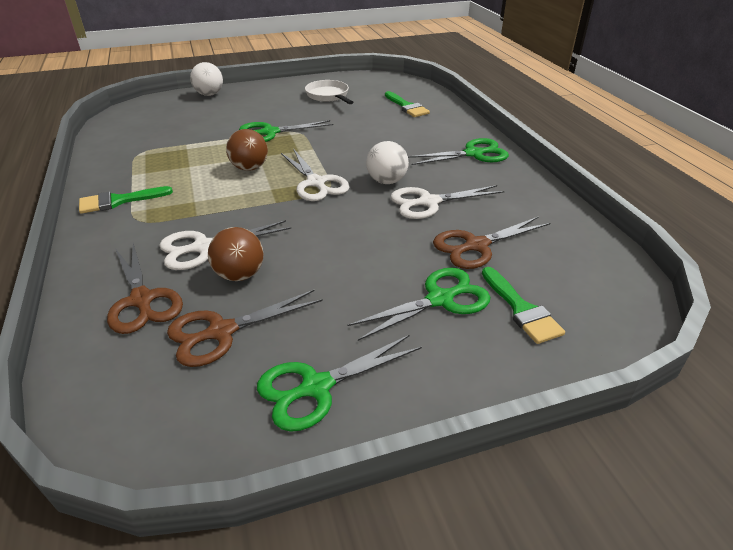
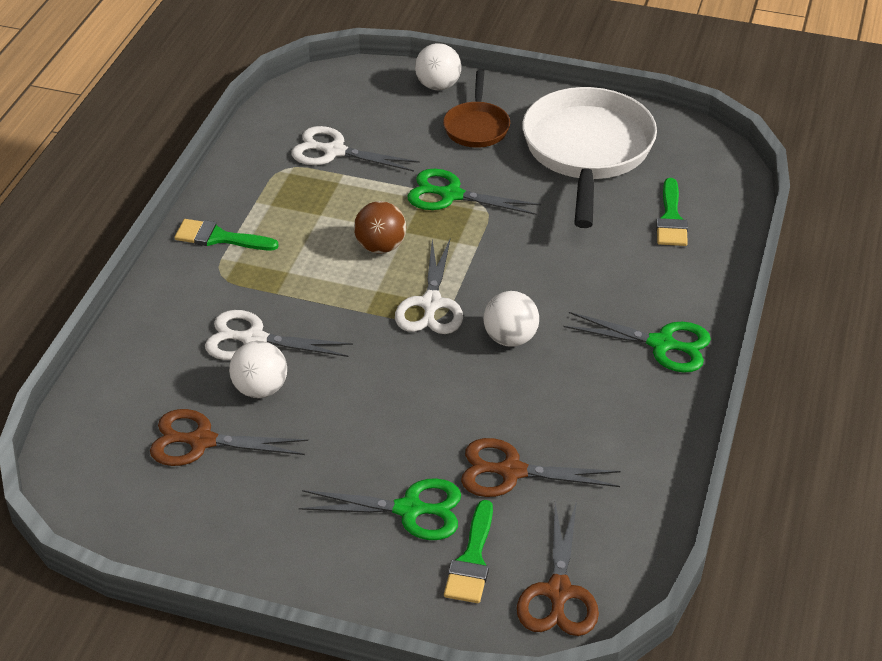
camera: 35 degrees right, 5 degrees up
(142, 300) = (164, 374): brown scissors -> brown scissors (559, 592)
(239, 275) = (260, 389): brown ball -> white ball
(252, 103) = (476, 126): none -> brown pan
(316, 387) = (232, 530): green scissors -> none
(328, 96) = (587, 152): white pan -> white pan, size x1.97
(429, 202) = (525, 391): white scissors -> white scissors (334, 151)

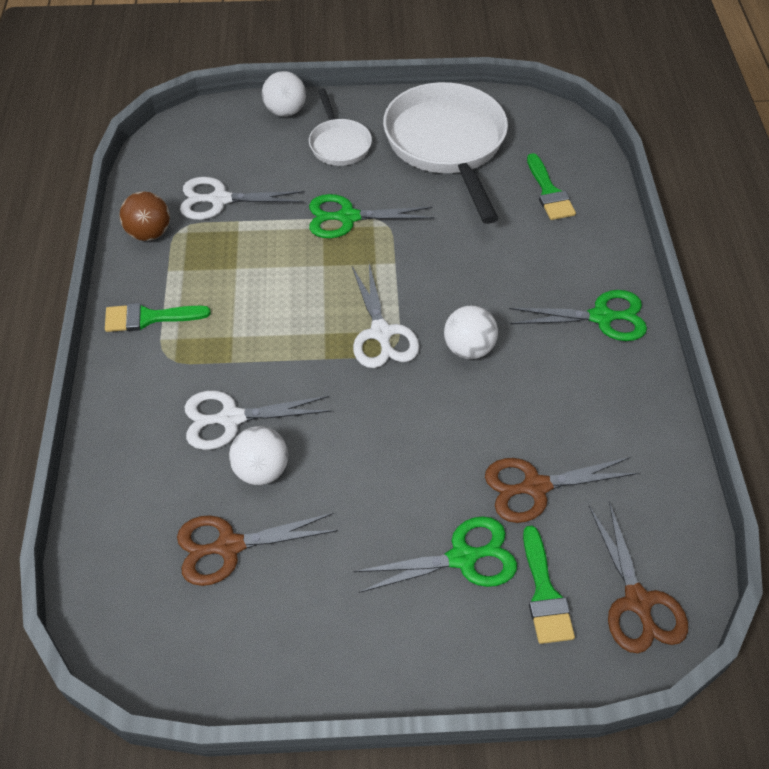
camera: 20 degrees left, 10 degrees up
(380, 246) = (307, 286): brown ball -> brown ball (149, 233)
(476, 126) = (339, 144): brown pan -> white pan

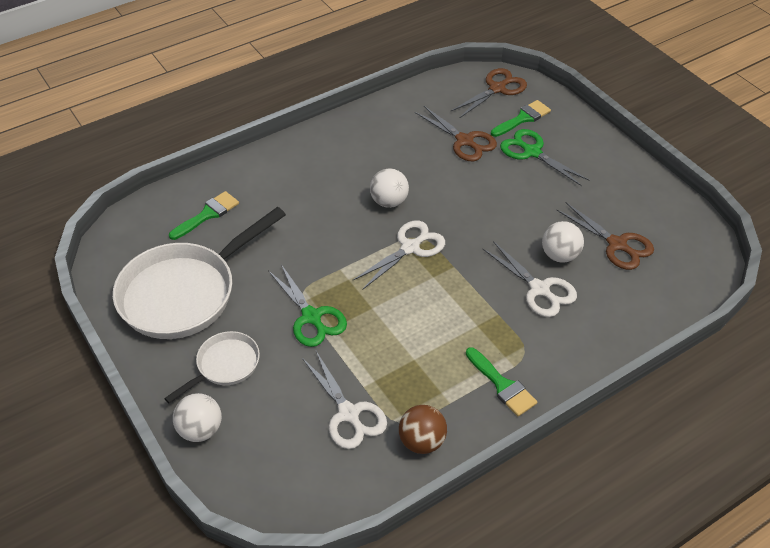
camera: 120 degrees left, 5 degrees down
(601, 317) = (316, 153): green scissors -> none

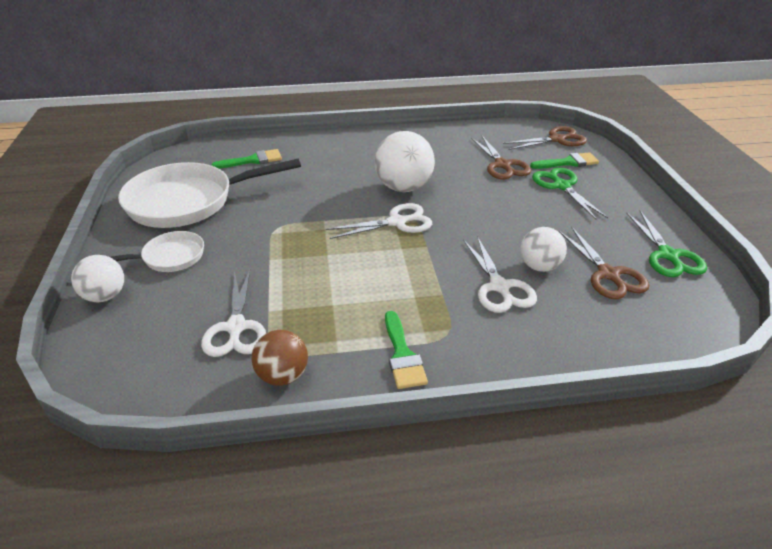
camera: 25 degrees right, 10 degrees down
(311, 317) = (270, 245): green scissors -> green scissors (668, 255)
(389, 201) = (403, 187): white ball -> white ball, size x1.60

